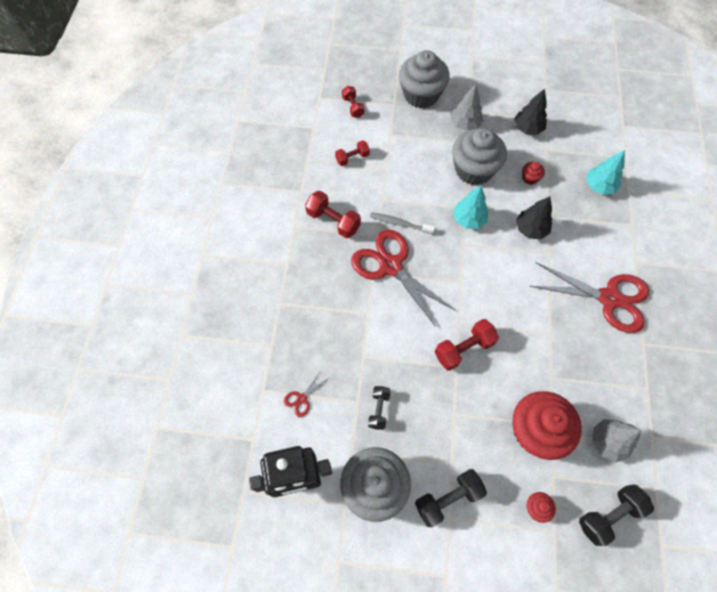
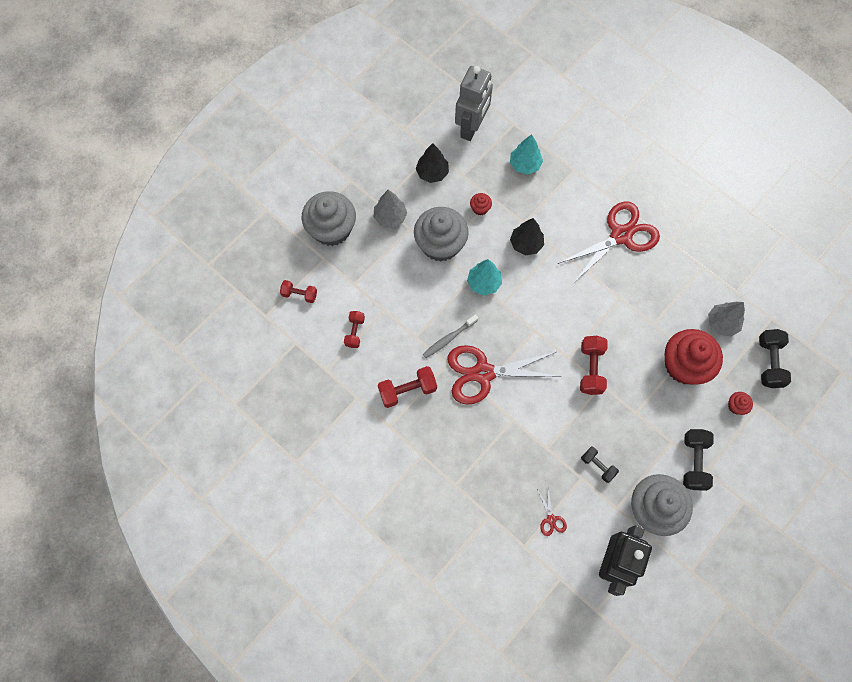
camera: 55 degrees left, 5 degrees up
(592, 131) = (471, 127): none -> grey robot

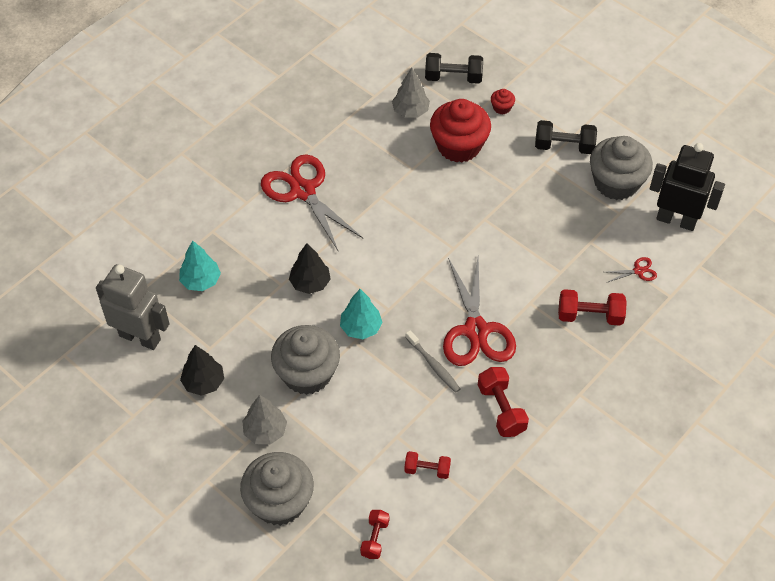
camera: 90 degrees left, 15 degrees down
(480, 208) = (259, 330): red cupcake -> none
(591, 369) = (466, 227): red dumbbell -> red dumbbell (590, 315)
(597, 466) = (576, 227): black dumbbell -> none

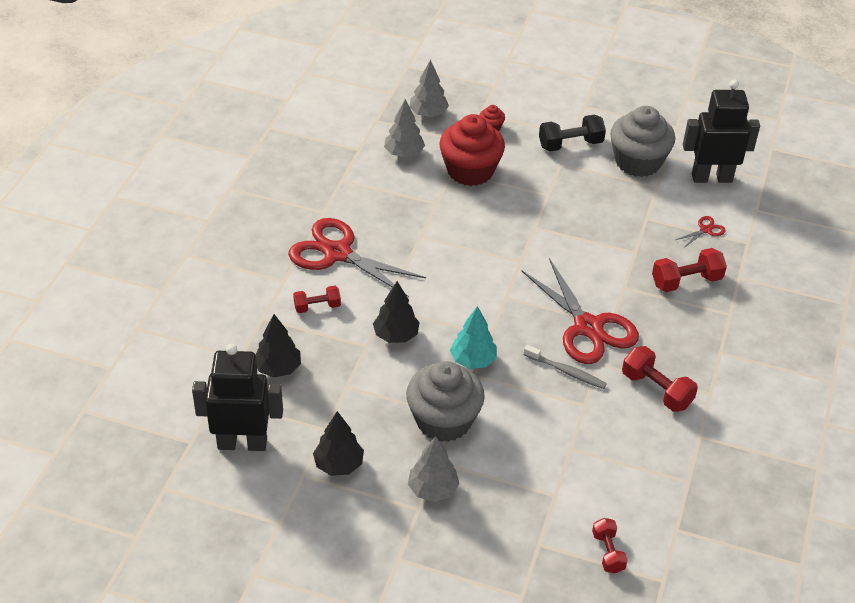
camera: 25 degrees left, 10 degrees down
(140, 337) = (242, 443): grey robot -> black robot
(201, 281) = (278, 368): turquoise tree -> black tree
(279, 502) = (489, 552): grey cupcake -> none
(427, 469) = (619, 469): red dumbbell -> red dumbbell (317, 307)
(453, 77) = (428, 114): black dumbbell -> grey tree

